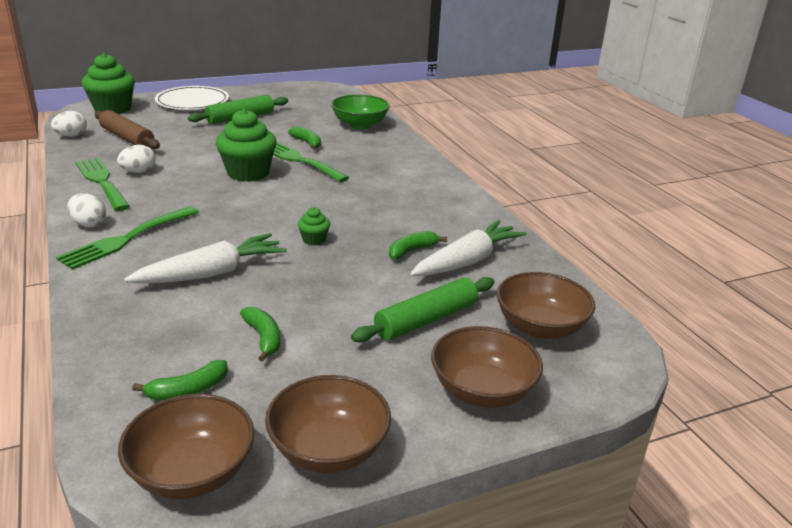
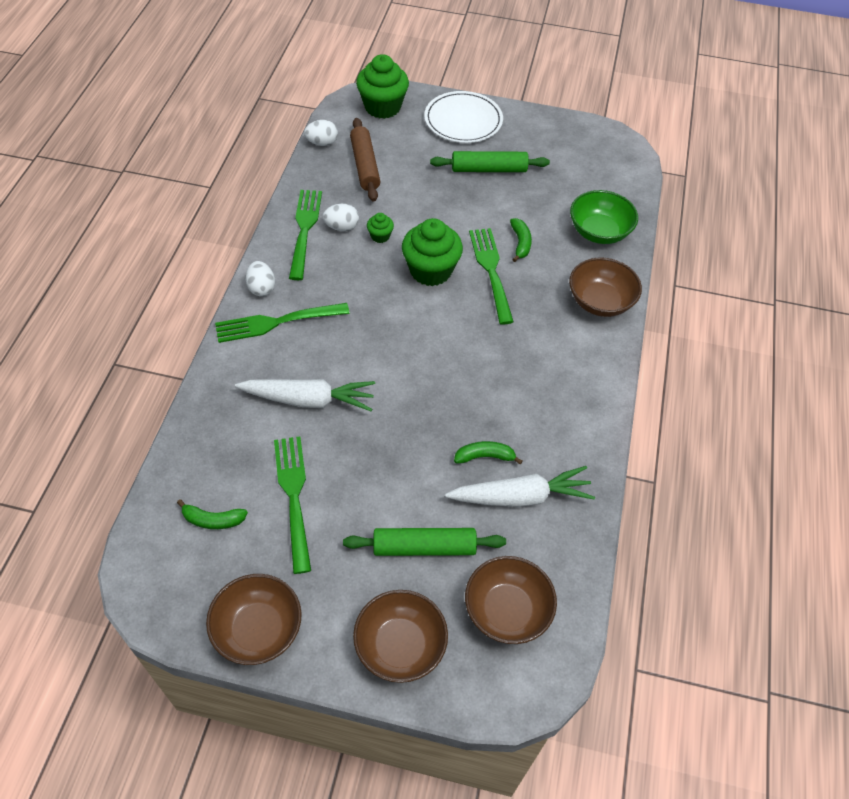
camera: 35 degrees right, 25 degrees up
(192, 472) = (170, 595): brown bowl -> brown bowl (600, 301)
(264, 338) = (294, 496): green banana -> green fork
(314, 240) = (415, 398): green cupcake -> green cupcake (380, 236)

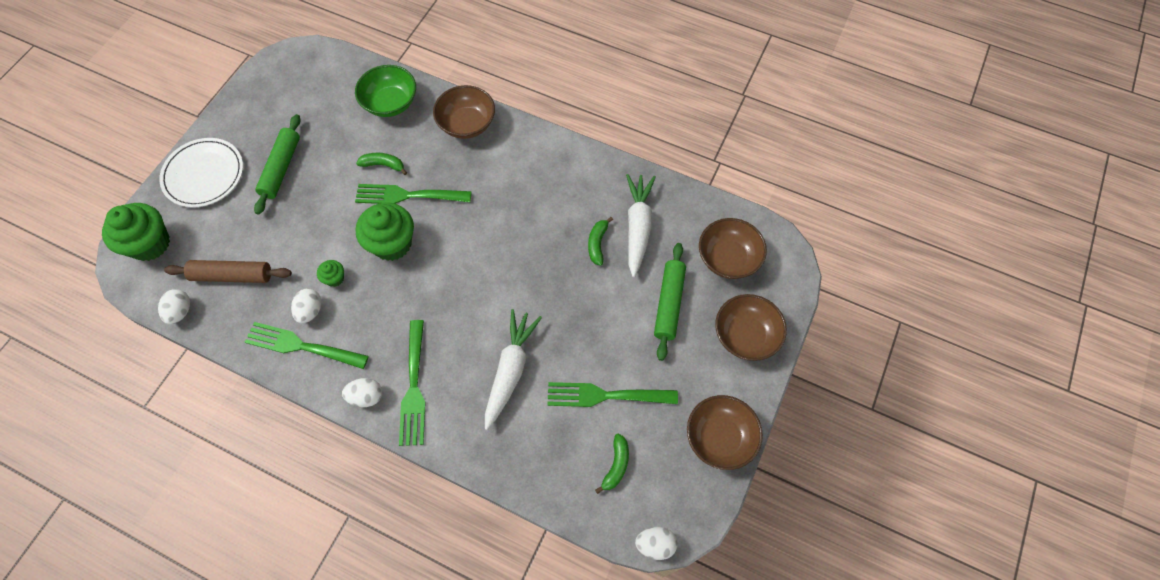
camera: 75 degrees left, 10 degrees up
(126, 574) = (655, 544): none -> white egg

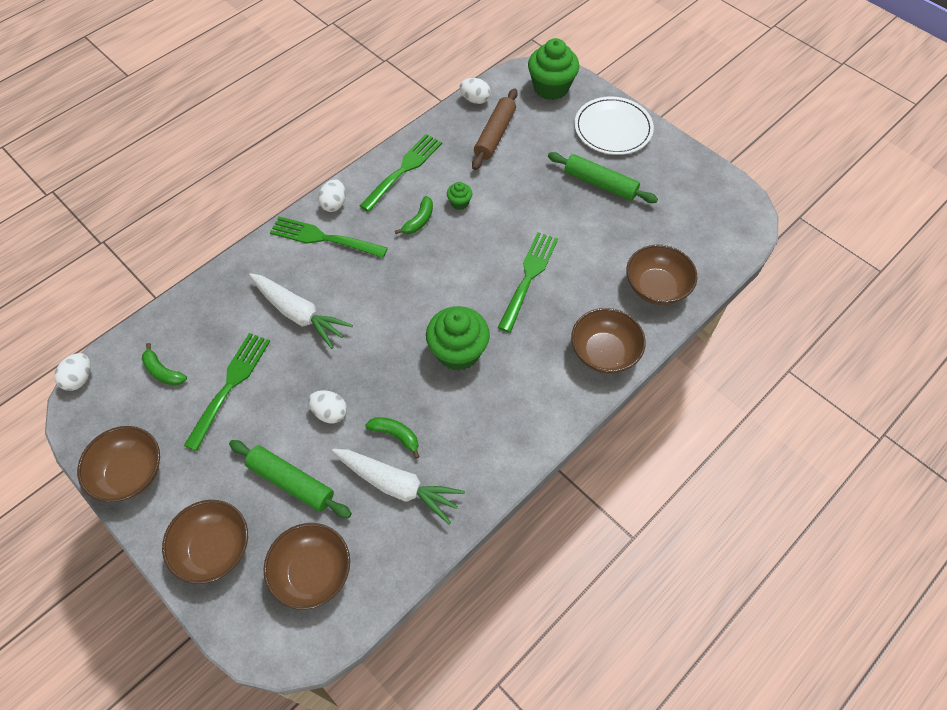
camera: 110 degrees right, 5 degrees down
(310, 311) = (434, 181): white egg -> white egg (330, 412)
(383, 165) = (574, 264): green banana -> green banana (419, 221)
(390, 103) = (656, 287): green bowl -> brown bowl
(392, 243) = (477, 252): green cupcake -> green cupcake (458, 352)

